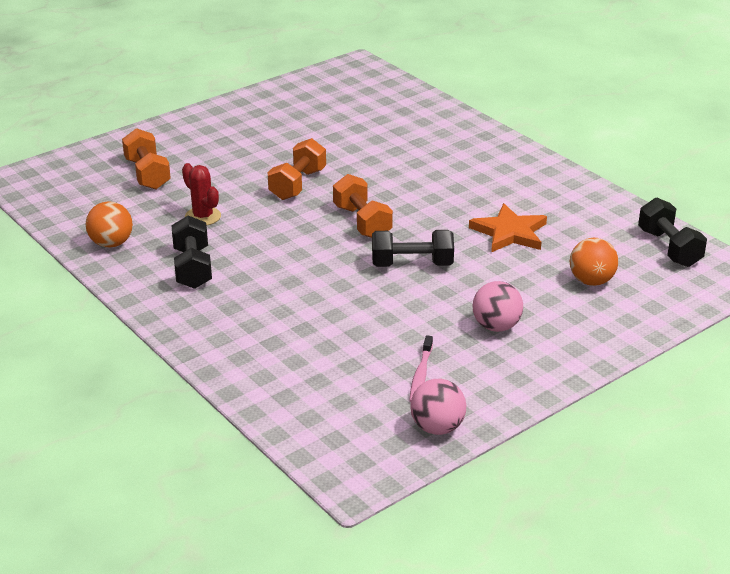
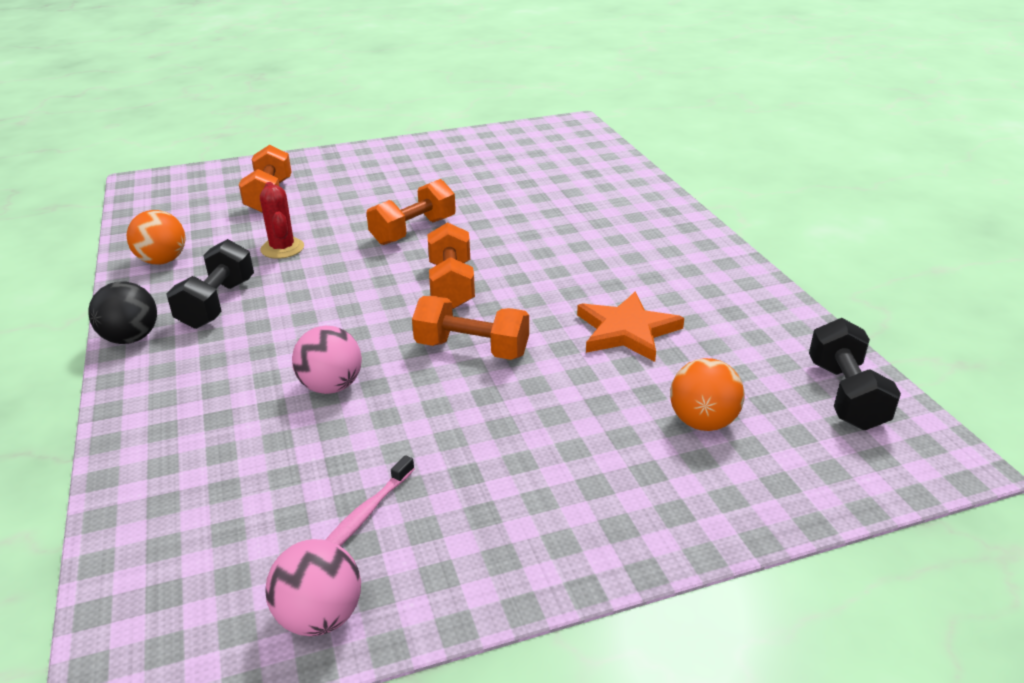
camera: 20 degrees right, 0 degrees up
(151, 305) = (131, 338): none -> black ball
(412, 264) = (472, 349): black dumbbell -> orange dumbbell
(496, 326) = (523, 462): pink ball -> pink ball (331, 386)

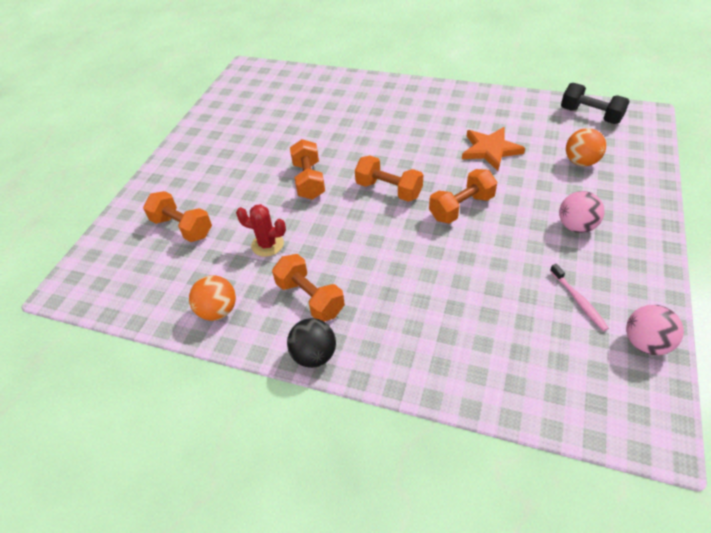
camera: 50 degrees left, 15 degrees up
(217, 304) = (310, 298): black dumbbell -> orange dumbbell
(331, 386) = (453, 275): pink ball -> pink ball (576, 226)

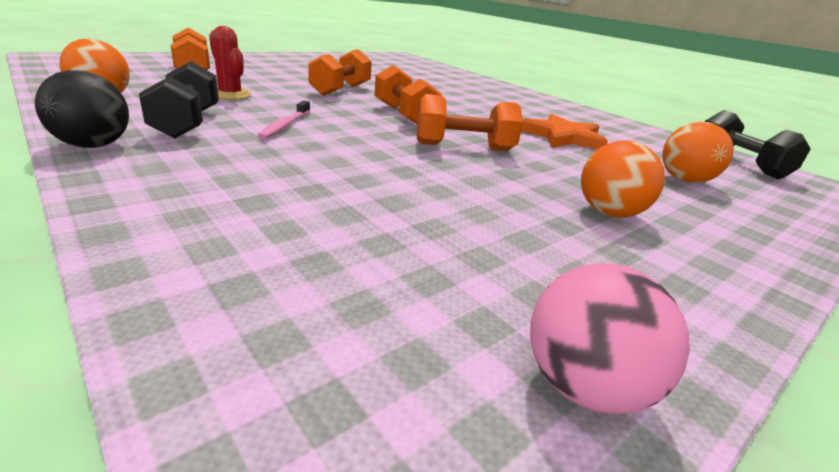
camera: 25 degrees right, 20 degrees down
(310, 298) = (187, 123): orange dumbbell -> black dumbbell
(576, 226) = (609, 213): pink ball -> orange ball
(578, 301) = (510, 268): pink toothbrush -> pink toothbrush (285, 125)

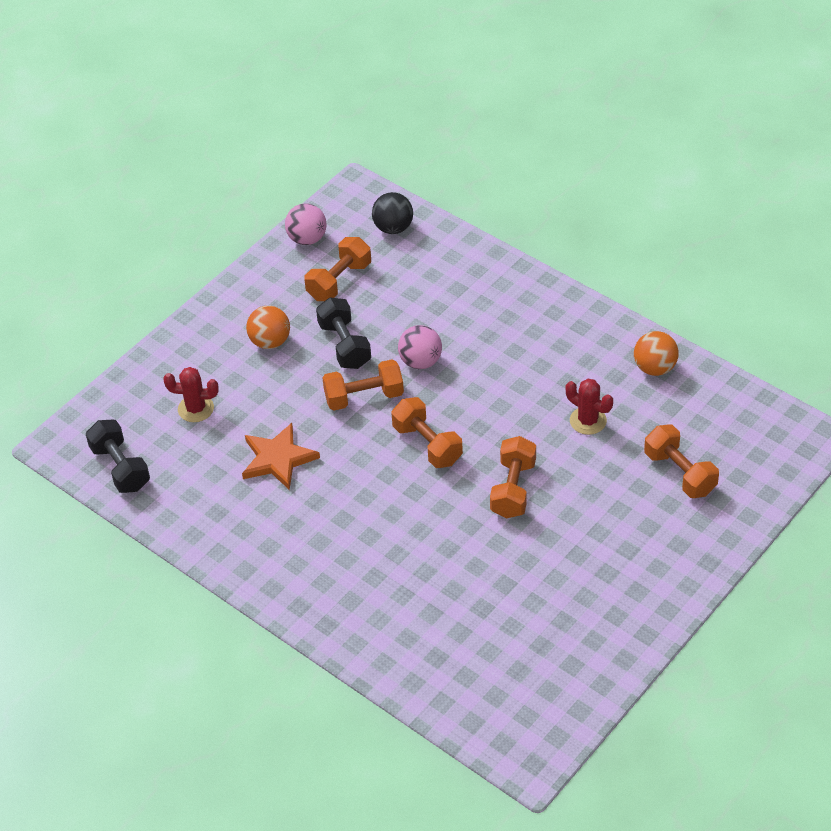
camera: 175 degrees right, 20 degrees up
(93, 145) = (577, 306): black ball -> black ball (393, 228)
(187, 123) = (563, 353): black dumbbell -> black dumbbell (344, 345)
(285, 125) = (503, 378): pink toothbrush -> none
(378, 153) = (420, 361): none -> pink ball
(487, 262) = (339, 281): none -> orange dumbbell
(684, 180) = (196, 409): orange ball -> red cactus

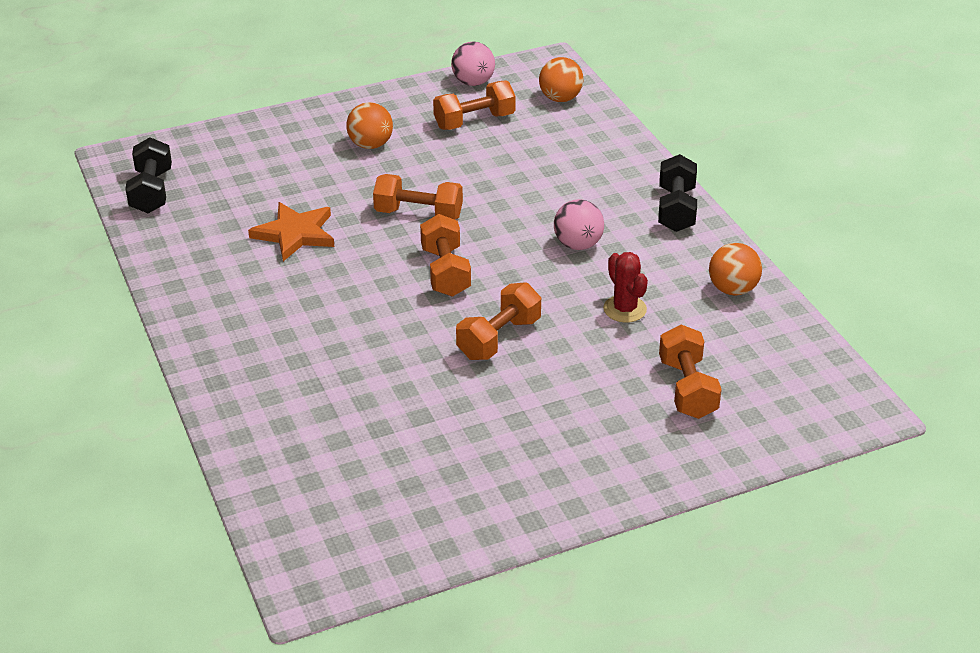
camera: 25 degrees right, 10 degrees down
(196, 409) = (258, 171): red cactus -> none
(344, 345) = (436, 169): black dumbbell -> black dumbbell (676, 209)
(393, 228) = (560, 98): black ball -> orange ball
(420, 361) = (497, 205): pink ball -> pink ball (578, 244)

